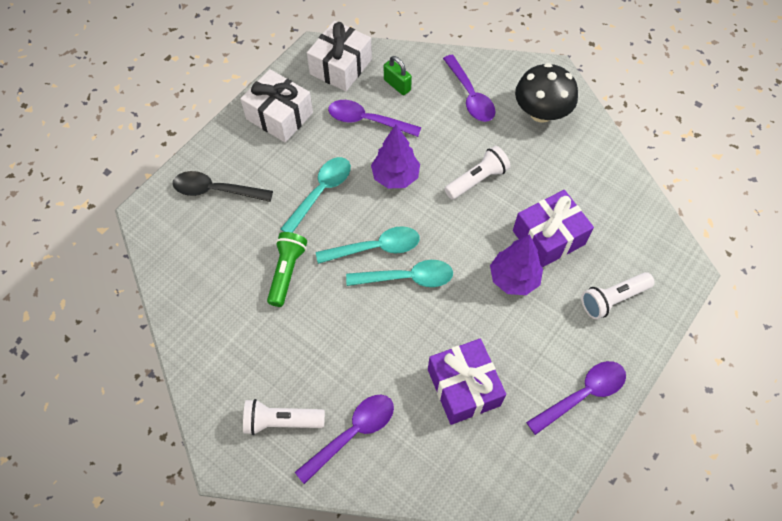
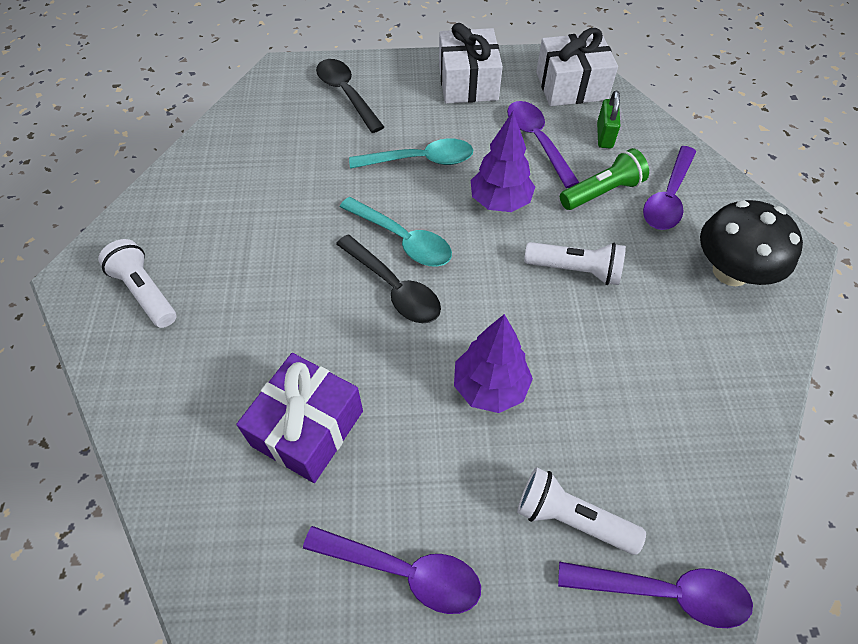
camera: 50 degrees right, 5 degrees down
(286, 272) = (310, 192): green flashlight -> green flashlight (602, 192)
(352, 433) = (174, 359): purple spoon -> purple spoon (664, 592)
(407, 278) = (394, 288): turquoise spoon -> black spoon
(548, 237) = (580, 387): purple gift -> none

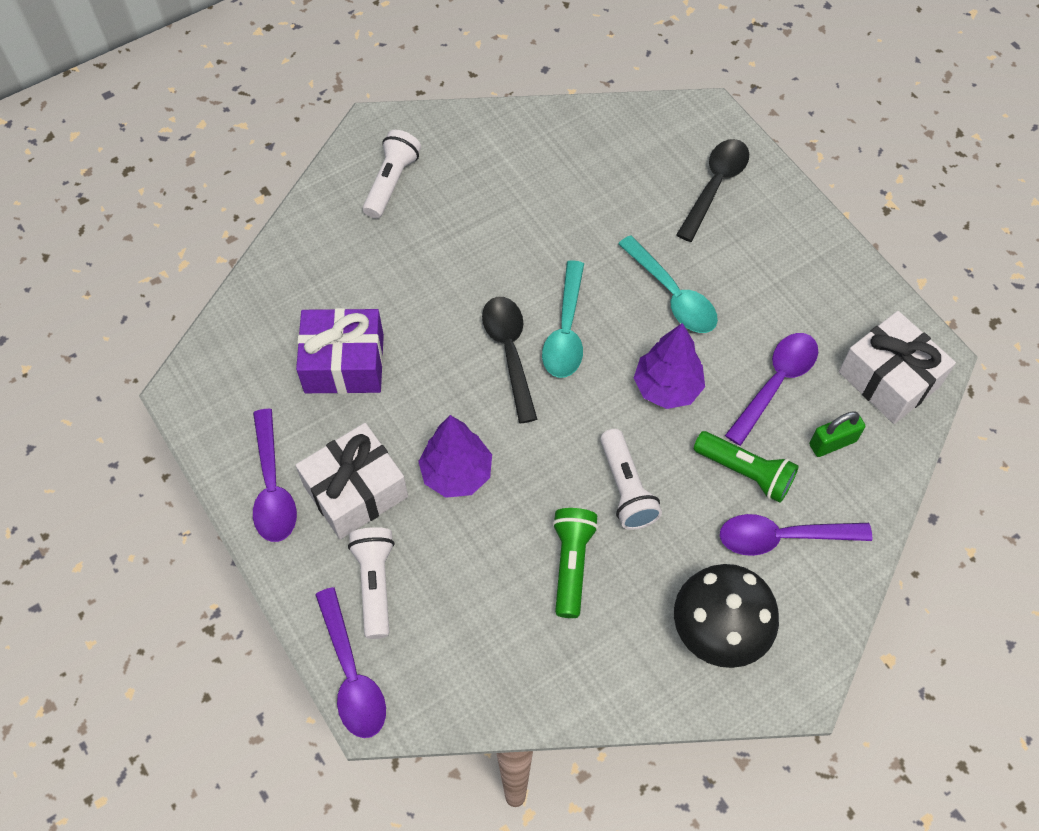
camera: 60 degrees right, 5 degrees up
(394, 288) = (509, 352): black spoon -> black spoon turned 150 degrees clockwise
(468, 82) = (816, 280): white gift -> white gift (355, 491)
(627, 342) = (571, 564): none -> green flashlight

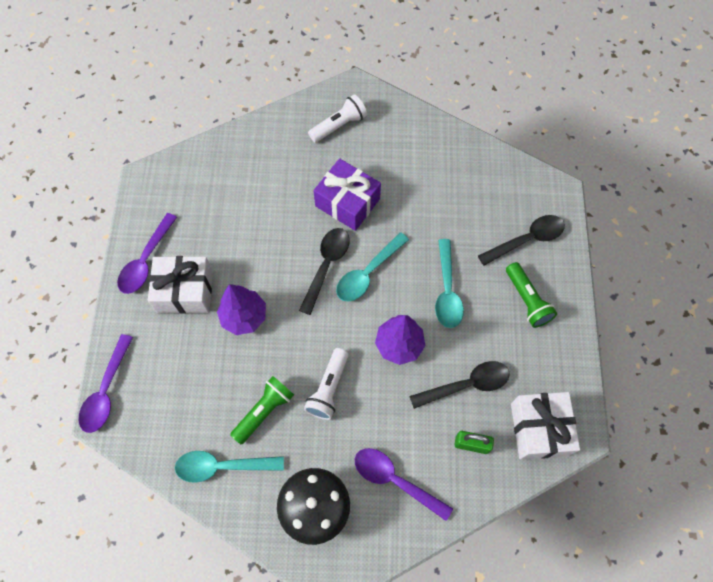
camera: 35 degrees right, 5 degrees up
(344, 363) = (234, 215): purple gift -> purple gift (347, 202)
(375, 584) = (155, 349): white flashlight -> none
(573, 660) = (222, 466): none -> turquoise spoon
(745, 472) = (405, 426): green flashlight -> green flashlight (527, 300)
(776, 383) = (466, 385): purple spoon -> black spoon

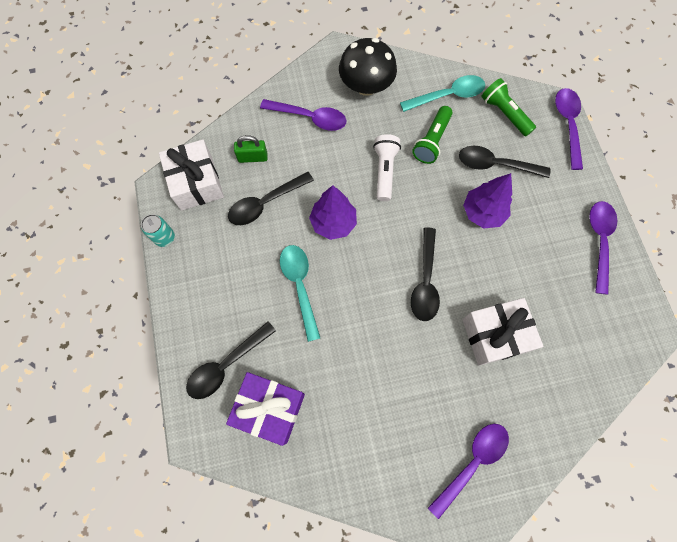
camera: 165 degrees right, 5 degrees up
(185, 291) = (547, 222): white gift -> white gift (495, 335)
(207, 365) = (495, 165): none -> black spoon
(339, 125) = (472, 462): white flashlight -> purple spoon
(347, 202) = (428, 359): purple gift -> purple gift (269, 408)
(368, 273) = (382, 284): turquoise spoon -> none
(527, 300) = (219, 297): green flashlight -> green flashlight (504, 113)
(578, 374) = (164, 237): none -> turquoise can

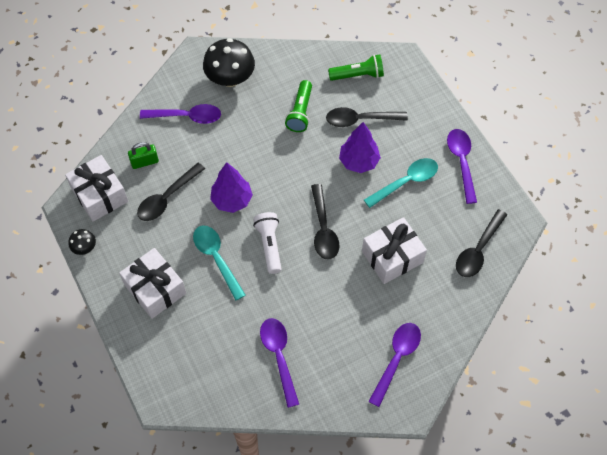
camera: 15 degrees left, 10 degrees down
(164, 237) = (84, 247): turquoise can -> black mushroom
(225, 304) = (155, 289): none -> white gift
(226, 365) = (170, 337): black spoon -> black spoon (478, 250)
(269, 408) = (217, 361): purple gift -> none
(384, 171) = (265, 147): white flashlight -> white flashlight (269, 245)
(448, 95) = (305, 70): turquoise spoon -> turquoise spoon (406, 182)
(504, 113) = (358, 75): green flashlight -> green flashlight turned 135 degrees clockwise
(567, 124) = (414, 72): purple spoon -> purple spoon (279, 356)

